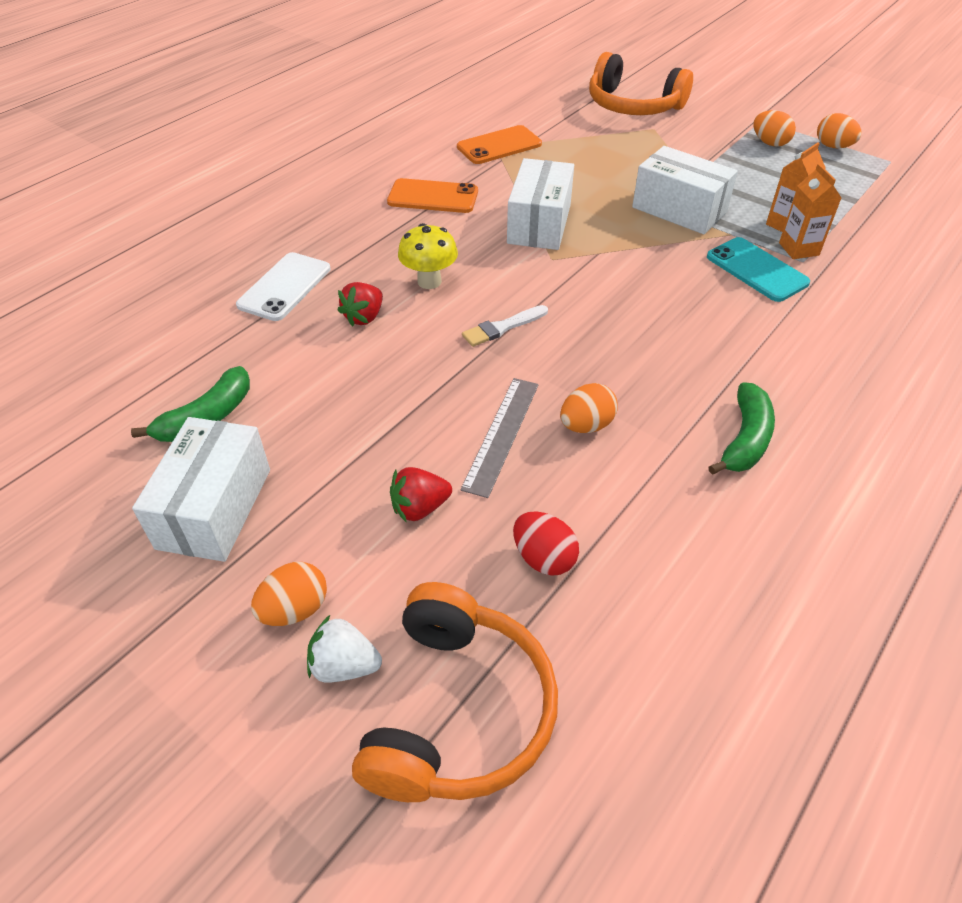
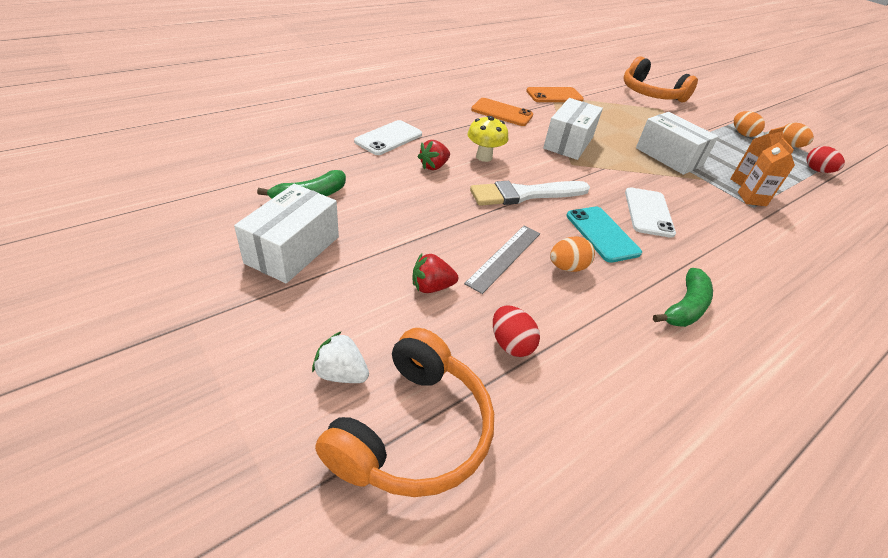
camera: 10 degrees right, 5 degrees down
(295, 609) = (321, 327): orange egg -> none
(502, 327) = (525, 194): white brush -> white brush, size x1.87
(671, 309) = (648, 212): none -> white phone
(756, 270) = (717, 204): turquoise phone -> turquoise phone (602, 234)
(874, 178) = (817, 170): none -> red egg

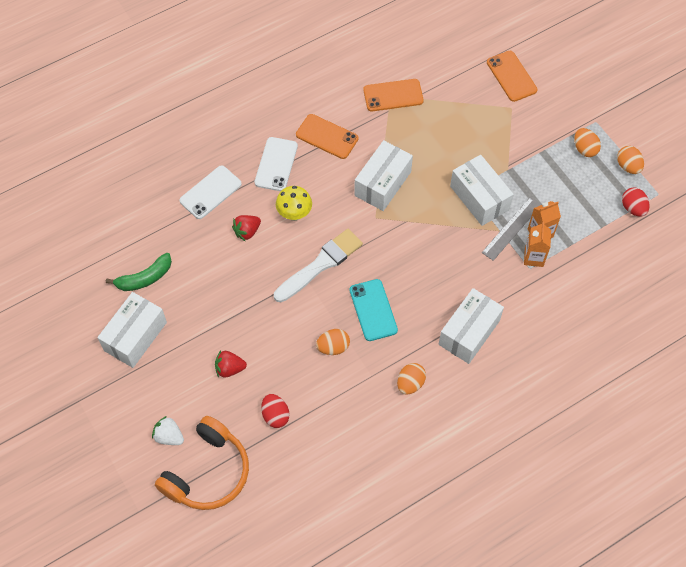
camera: 10 degrees right, 20 degrees up
(504, 257) = (287, 338): grey ruler -> grey ruler (512, 228)
(525, 194) = (320, 264): white brush -> white brush turned 150 degrees clockwise
(648, 212) = (424, 281): white phone -> white phone (276, 164)
(650, 93) = (511, 76): orange headphones -> orange phone
(685, 307) = (410, 383): green banana -> orange egg
(726, 257) = (469, 332): none -> white box

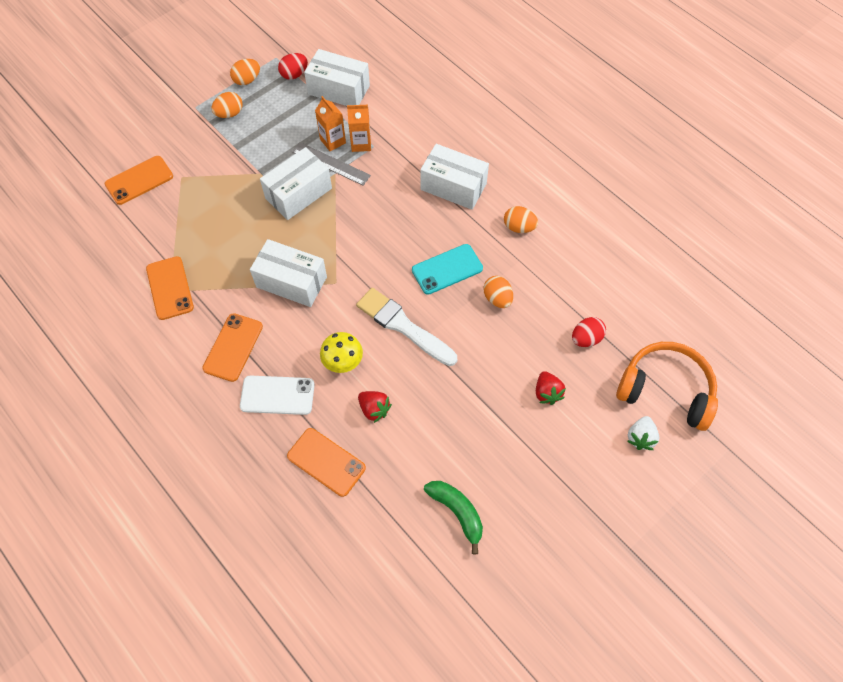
camera: 100 degrees left, 0 degrees up
(135, 336) = (534, 504): white box -> white box (339, 90)
(210, 192) = (326, 462): white phone -> orange phone

